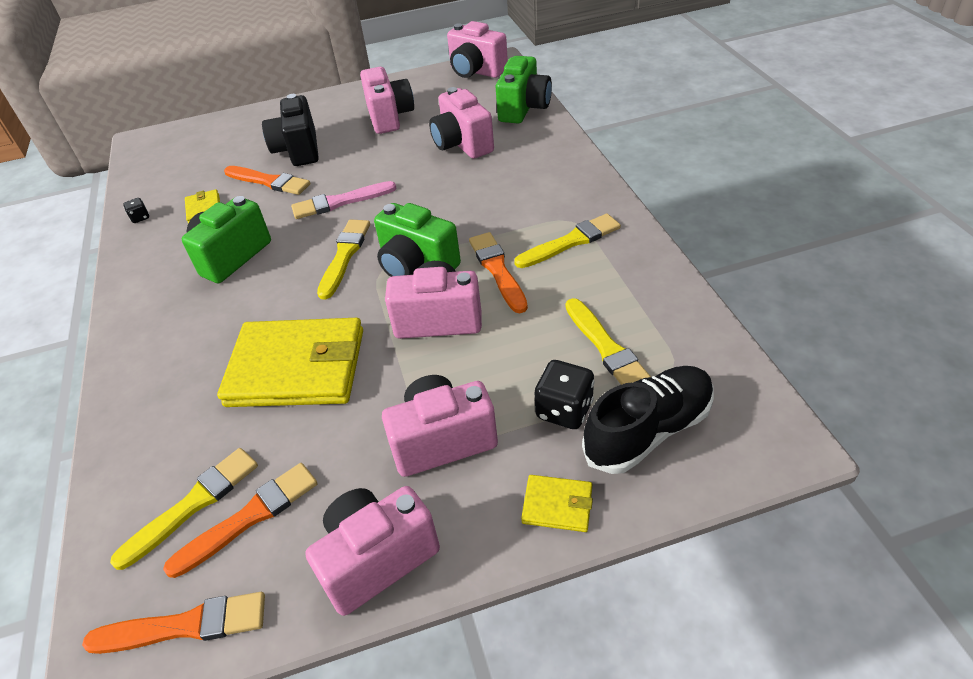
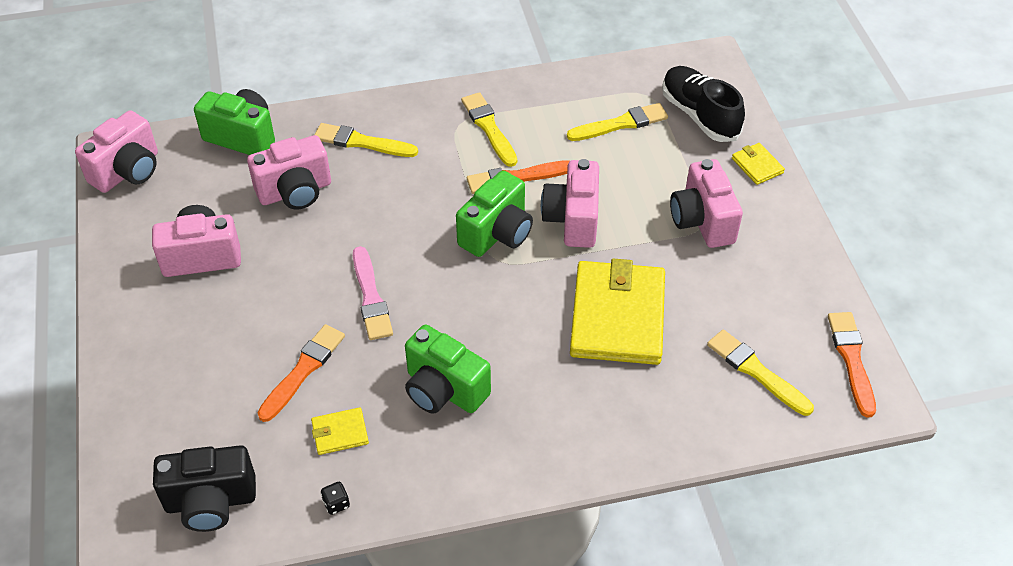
camera: 90 degrees left, 5 degrees up
(249, 517) = (767, 333): orange brush -> none
(298, 150) = (241, 346): black camera -> black camera (211, 502)
(344, 256) = (468, 289): yellow brush -> yellow brush (362, 142)
(377, 559) = (798, 257): pink camera -> none
(557, 505) = (757, 165): yellow wallet -> yellow wallet turned 45 degrees counterclockwise
(564, 410) = (678, 153): black dice -> none

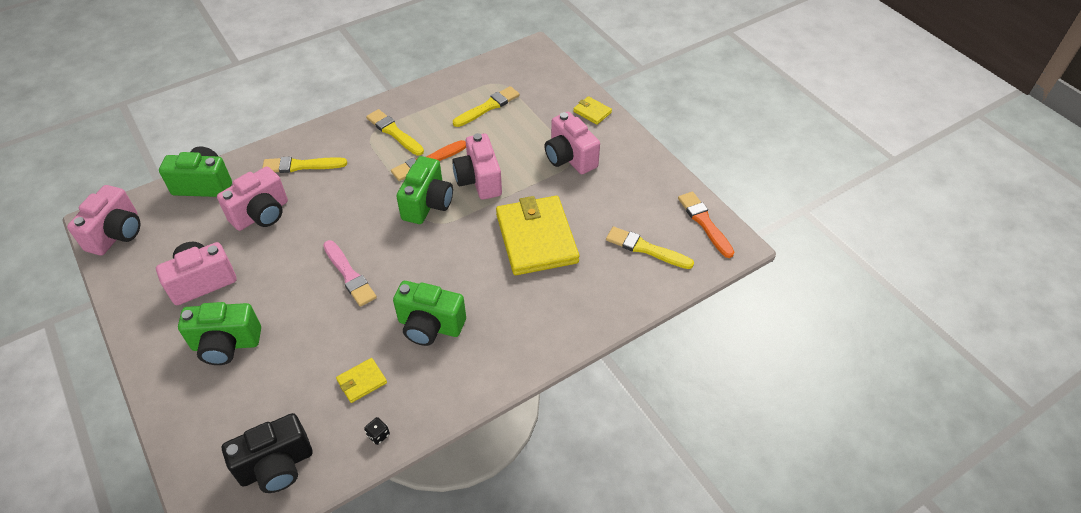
camera: 20 degrees left, 0 degrees up
(203, 340) = (226, 345): none -> green camera
(303, 370) = (316, 344): orange brush -> none
(699, 115) = (540, 88): black shoe -> none

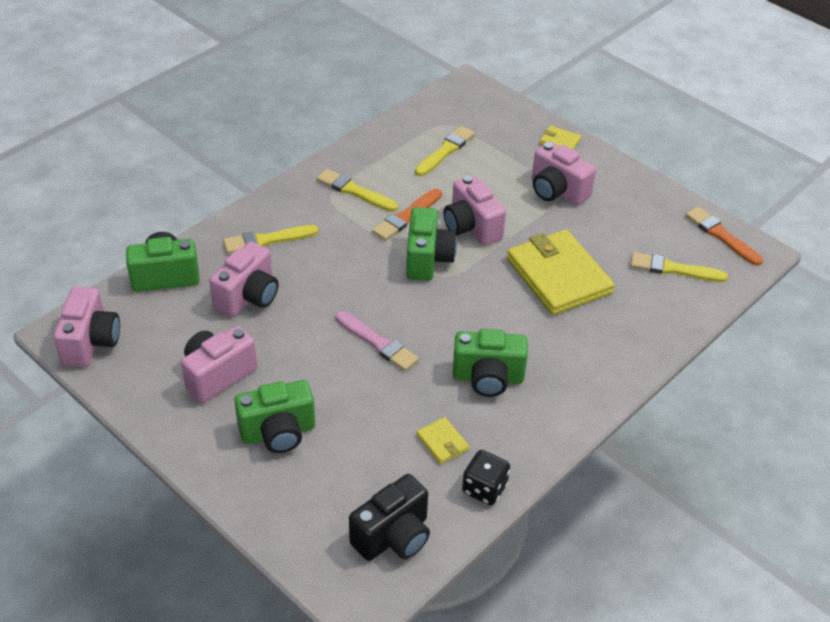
camera: 15 degrees left, 5 degrees down
(362, 381) = (442, 442): yellow wallet -> yellow wallet turned 75 degrees counterclockwise
(378, 435) = (484, 489): black dice -> black dice, size x1.92

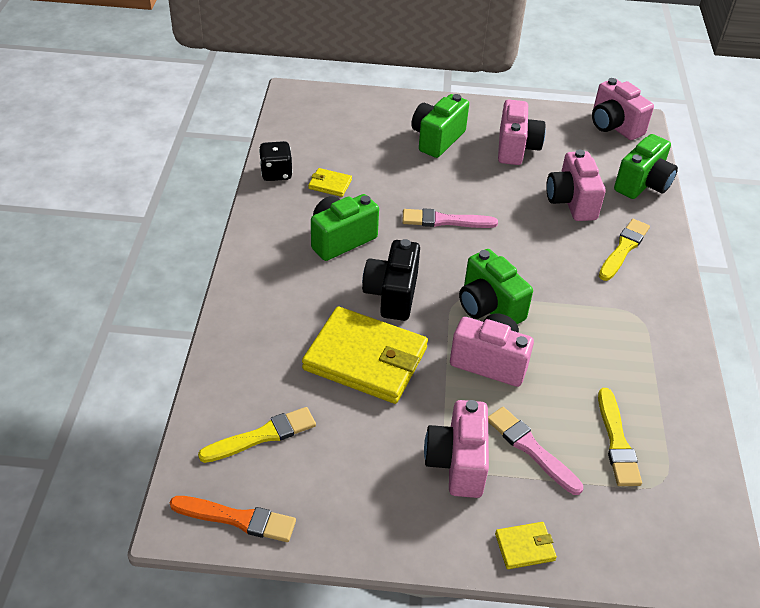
camera: 140 degrees right, 0 degrees up
(354, 191) = (628, 335): yellow brush -> none
(393, 536) = (307, 126): black camera -> black camera (392, 295)
(406, 216) = (555, 337): orange brush -> none
(503, 174) = (531, 449): none -> pink brush
(557, 191) = (457, 463): pink camera -> pink camera turned 90 degrees counterclockwise

